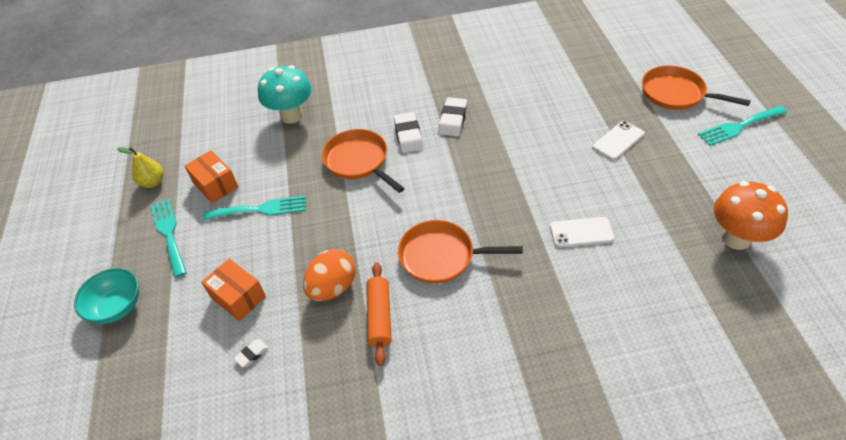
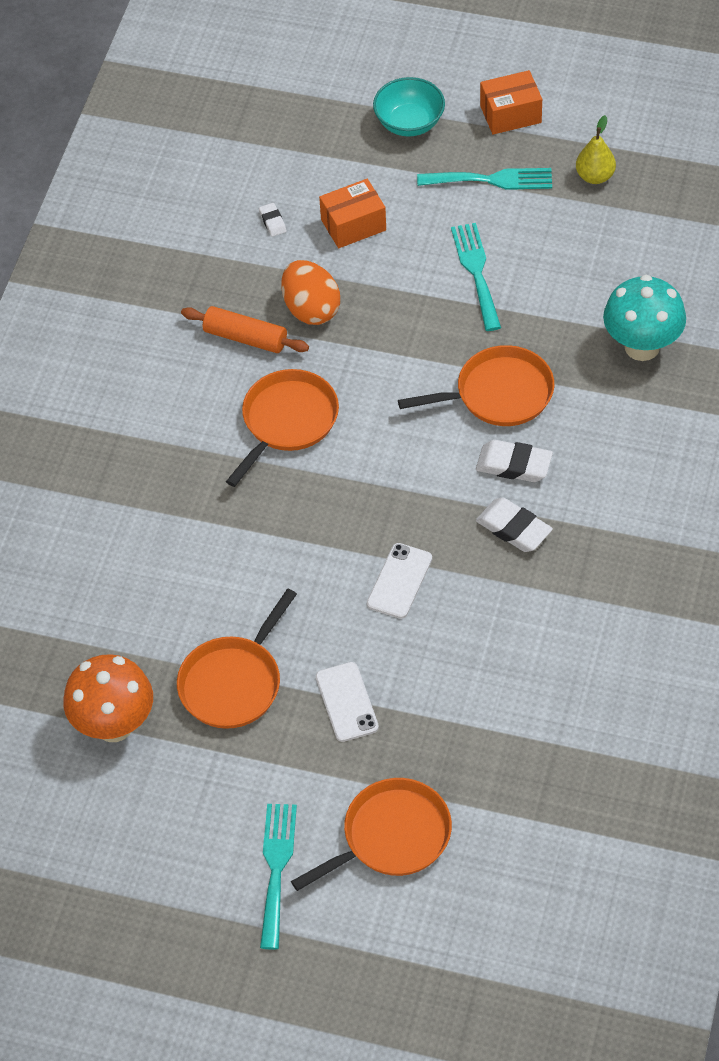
camera: 115 degrees right, 5 degrees up
(215, 185) = (549, 237): orange box -> orange box (510, 114)
(260, 209) = (476, 272): turquoise fork -> turquoise fork turned 150 degrees clockwise
(581, 232) = (228, 573): white phone -> white phone (399, 581)
(652, 194) = (233, 683): none -> orange pan

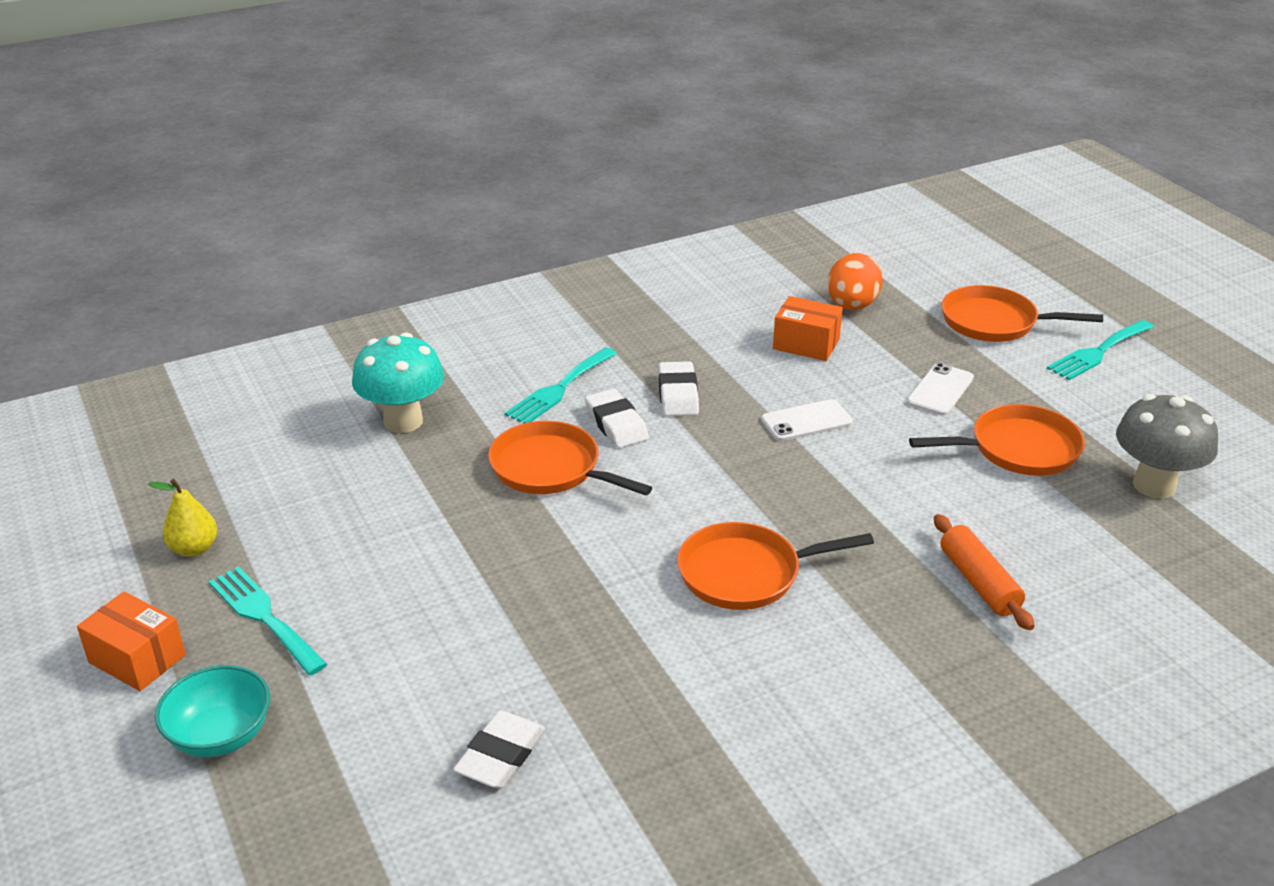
camera: 135 degrees left, 20 degrees down
(114, 725) = (1154, 485): orange mushroom -> grey mushroom
(245, 338) = (687, 667): orange rolling pin -> orange rolling pin (979, 582)
(272, 222) = (500, 755): white eraser -> white eraser, size x1.87
(311, 309) = (592, 643): orange egg -> orange egg (852, 306)
(353, 225) = (437, 683): orange box -> orange box (806, 344)
(476, 272) = (413, 558): turquoise fork -> turquoise fork (559, 389)

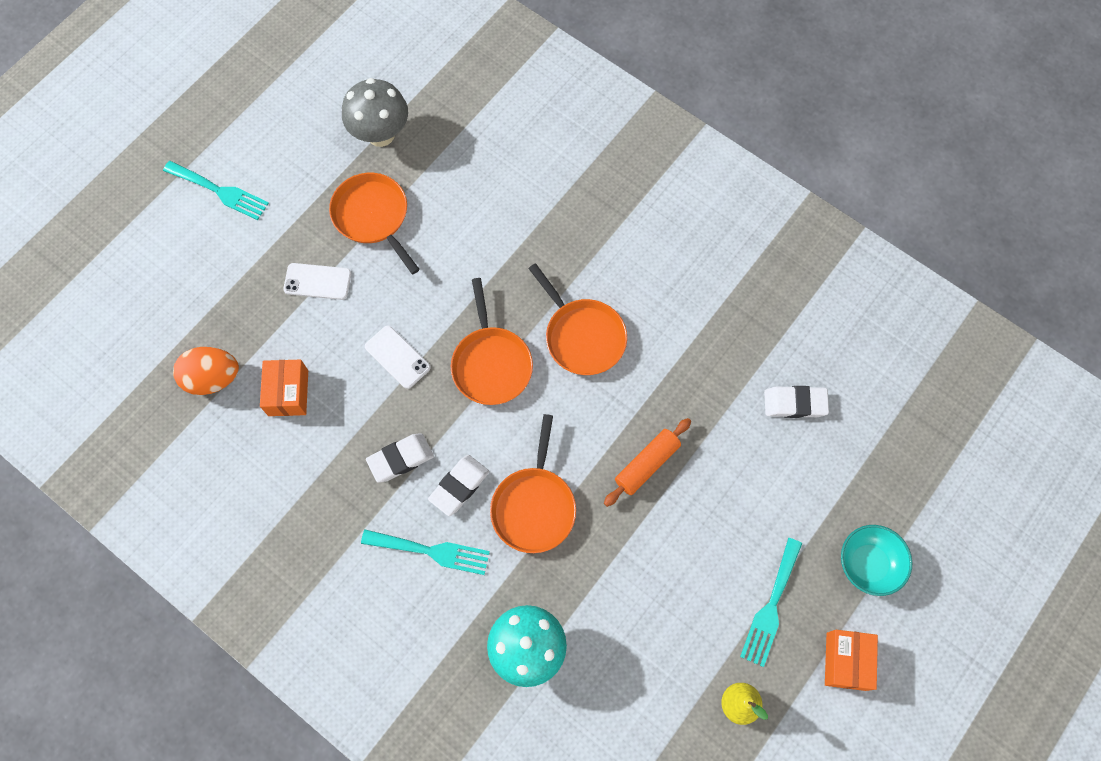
camera: 115 degrees left, 35 degrees up
(979, 582) = (526, 208): orange rolling pin -> orange rolling pin (647, 464)
(994, 322) = (200, 268): orange pan -> orange pan (491, 364)

